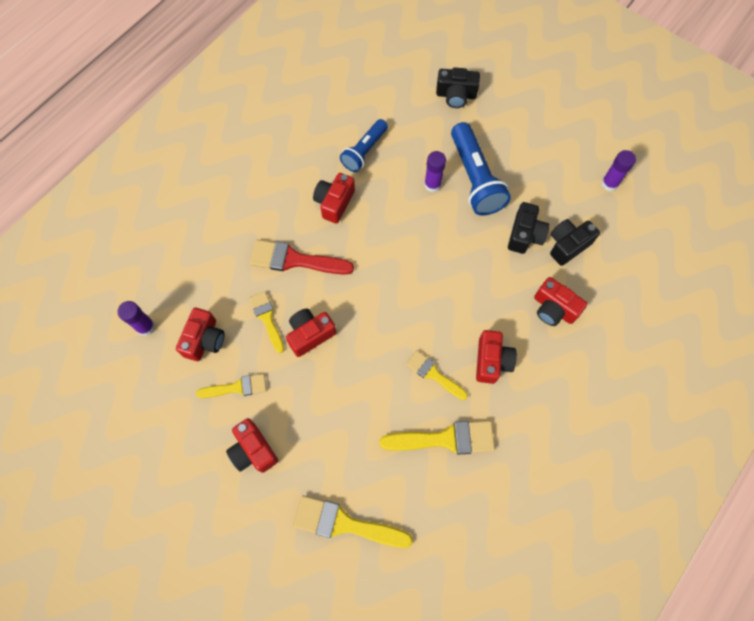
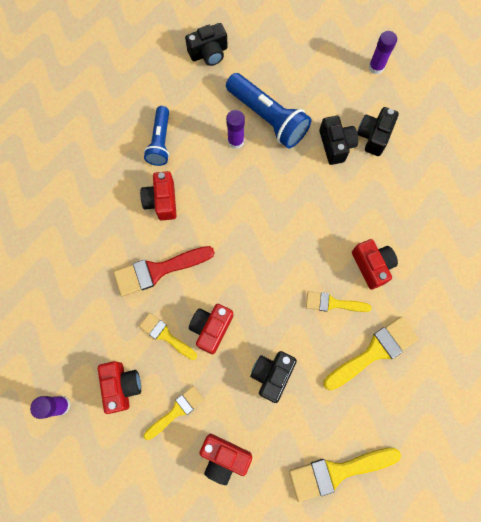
camera: 30 degrees left, 5 degrees up
(338, 405) = (272, 375): none -> black camera
(553, 308) = (394, 195): red camera -> none

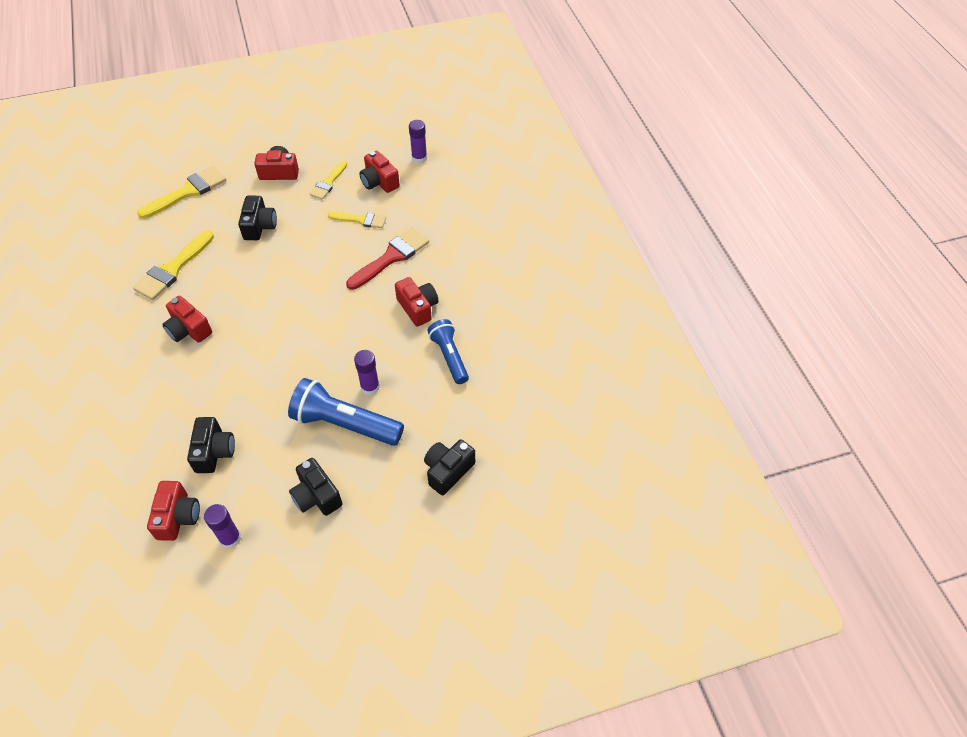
camera: 155 degrees right, 20 degrees down
(211, 328) = (324, 236): red camera -> red camera (178, 517)
(333, 303) = (220, 289): yellow brush -> none
(335, 145) = (256, 425): black camera -> black camera (316, 496)

